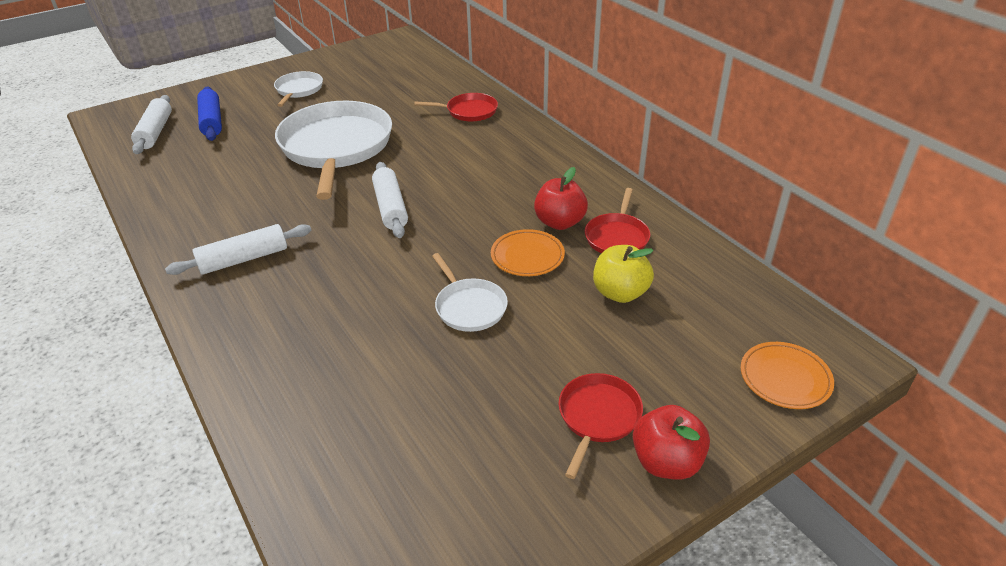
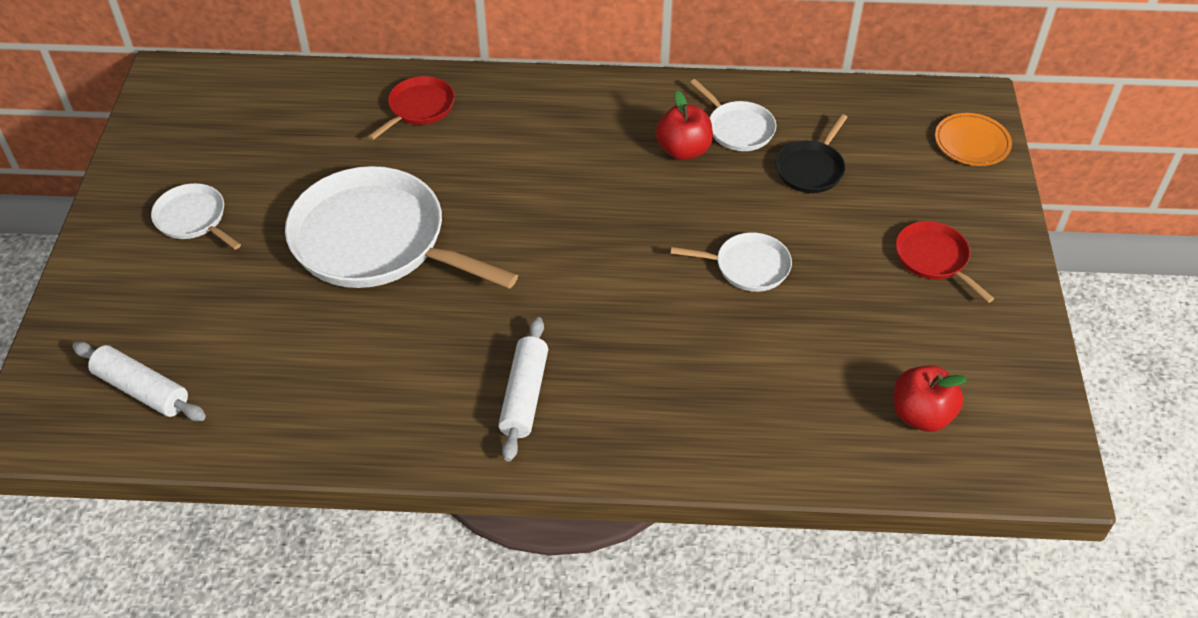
camera: 55 degrees left, 10 degrees up
(212, 121) = (179, 326): blue rolling pin -> none
(390, 207) = (543, 249): white rolling pin -> none
(527, 256) = (712, 196): orange plate -> none
(617, 237) = (738, 128): red pan -> white pan
(620, 293) = (811, 169): yellow apple -> black pan
(666, 462) = (1000, 248): red apple -> red apple (921, 415)

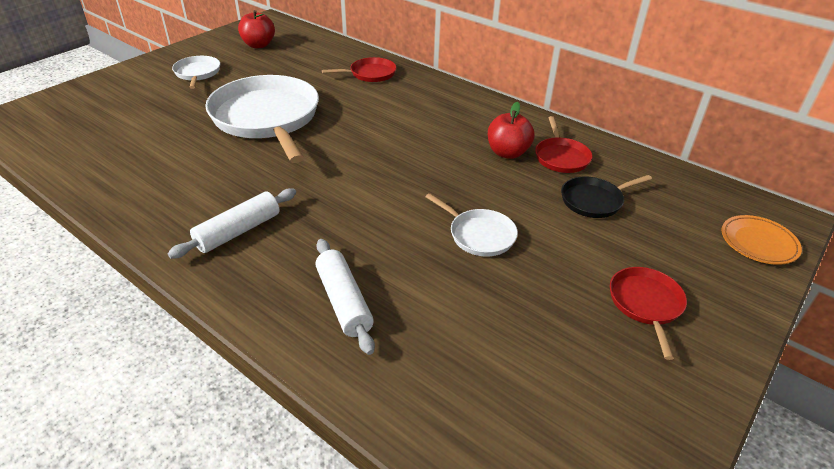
camera: 35 degrees right, 10 degrees down
(142, 390) = (67, 128): white rolling pin -> white rolling pin (344, 302)
(738, 128) = (561, 157): white pan -> red pan
(921, 415) = (515, 416): red apple -> red apple (258, 45)

